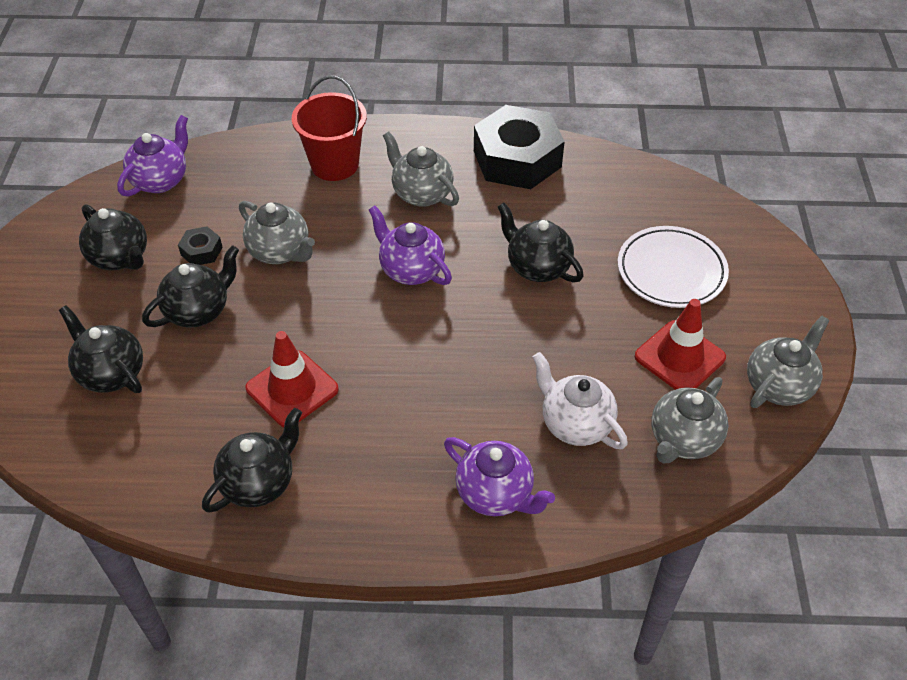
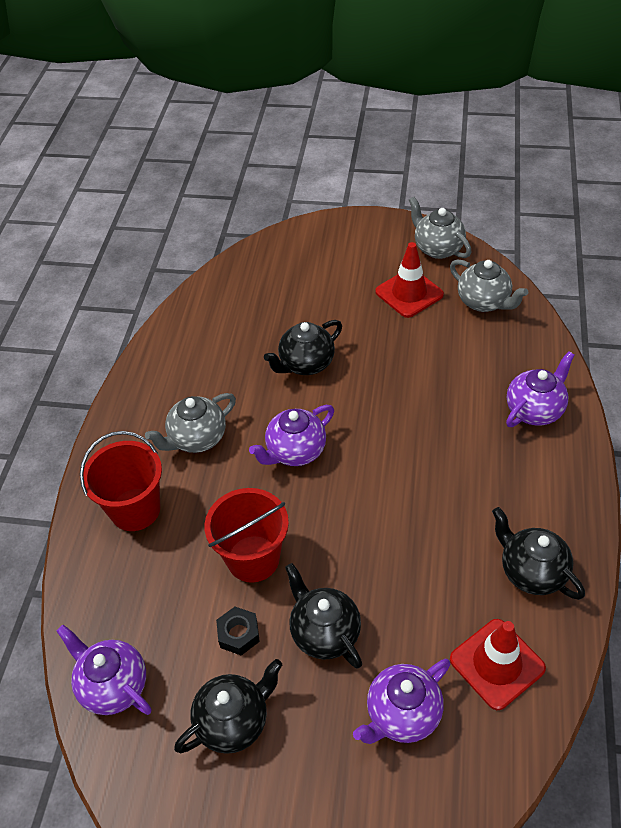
camera: 80 degrees left, 0 degrees up
(111, 373) = (402, 714): black teapot -> purple teapot
(280, 252) = (253, 558): grey teapot -> red bucket
(292, 389) = (429, 547): red traffic cone -> red traffic cone (497, 664)
(517, 159) = (168, 365): black nut -> none
(575, 424) = (470, 358): white teapot -> none
(671, 271) = (323, 285): white plate -> none

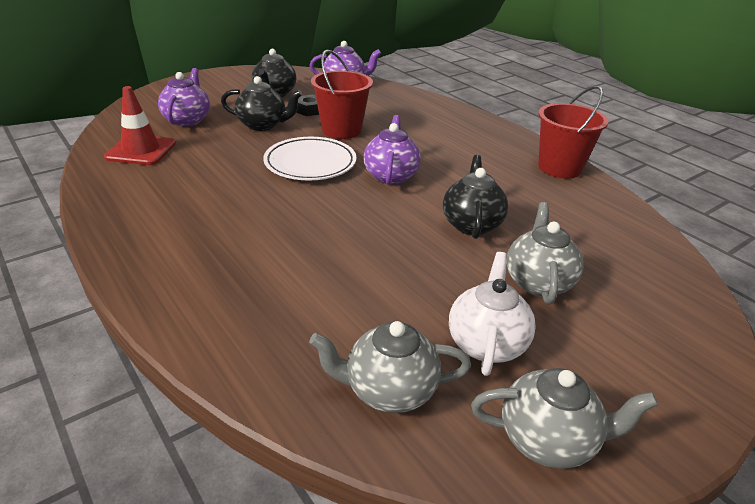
camera: 130 degrees right, 15 degrees down
(135, 509) = (437, 120): red bucket -> red bucket (560, 168)
(197, 438) = (463, 154): grey teapot -> grey teapot (538, 282)
(344, 517) = (310, 163): none -> white plate
(409, 293) = (486, 343): red traffic cone -> white teapot
(531, 572) = (141, 192): black teapot -> none
(534, 410) = (215, 295): purple teapot -> none

